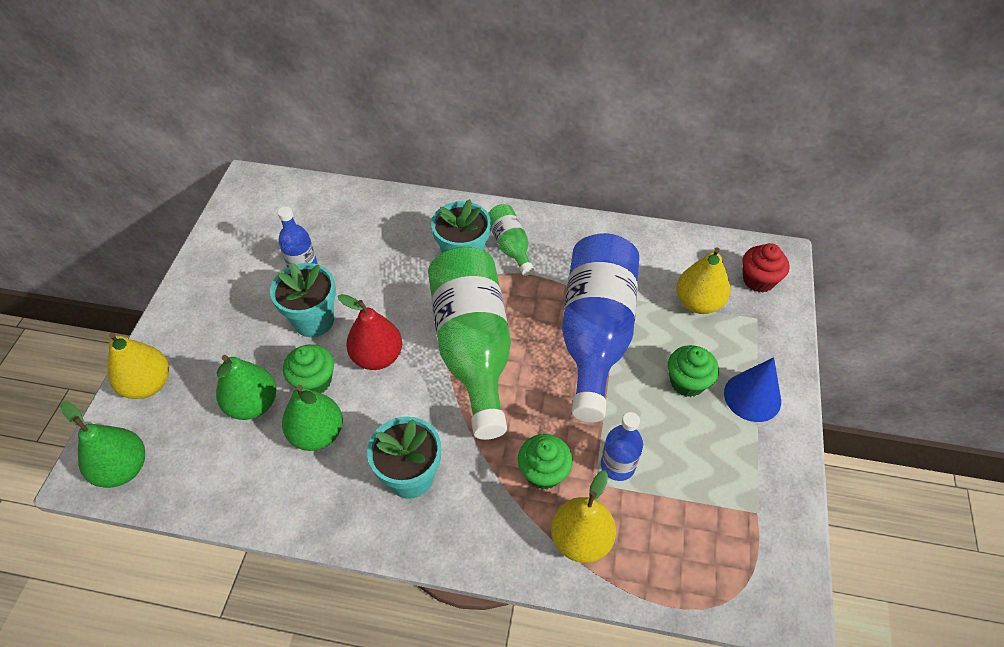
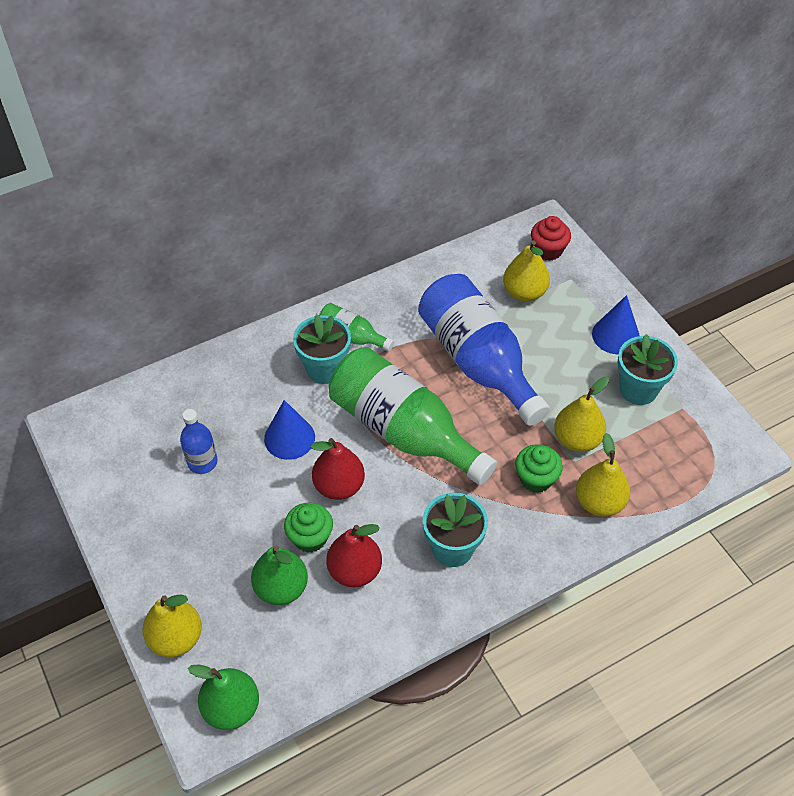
camera: 40 degrees left, 0 degrees up
(314, 321) = (258, 495): turquoise flower pot -> turquoise flower pot (638, 389)
(317, 434) = (355, 571): green pear -> red pear
(381, 293) = (289, 438): none -> blue cone
(617, 465) = (577, 440): blue bottle -> yellow pear
(687, 382) = (568, 353): green cupcake -> none

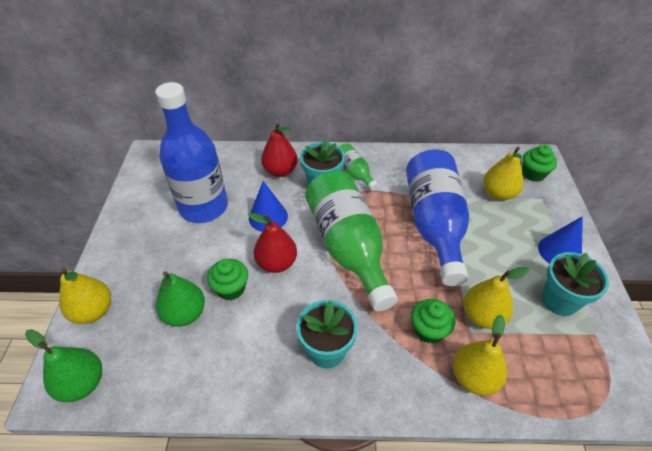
camera: 30 degrees right, 5 degrees down
(202, 462) = (203, 207): blue bottle -> blue bottle, size x2.17
(355, 571) = (243, 328): red pear -> red pear (280, 171)
(548, 250) = (533, 174): red cupcake -> green cupcake

